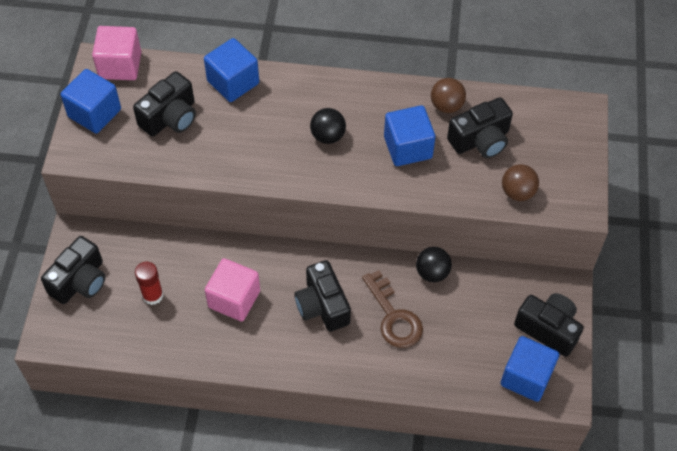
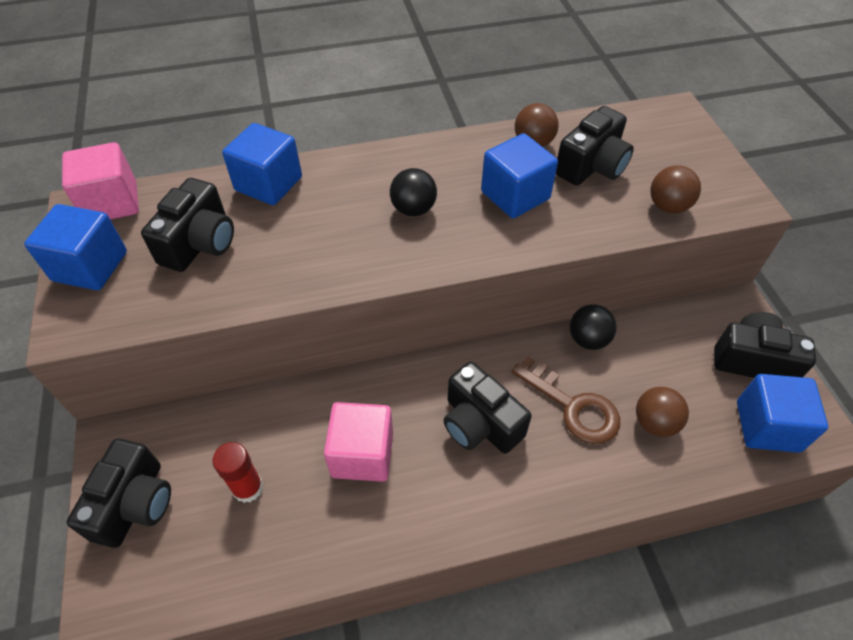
camera: 20 degrees left, 5 degrees down
(446, 347) = (654, 423): none -> brown ball

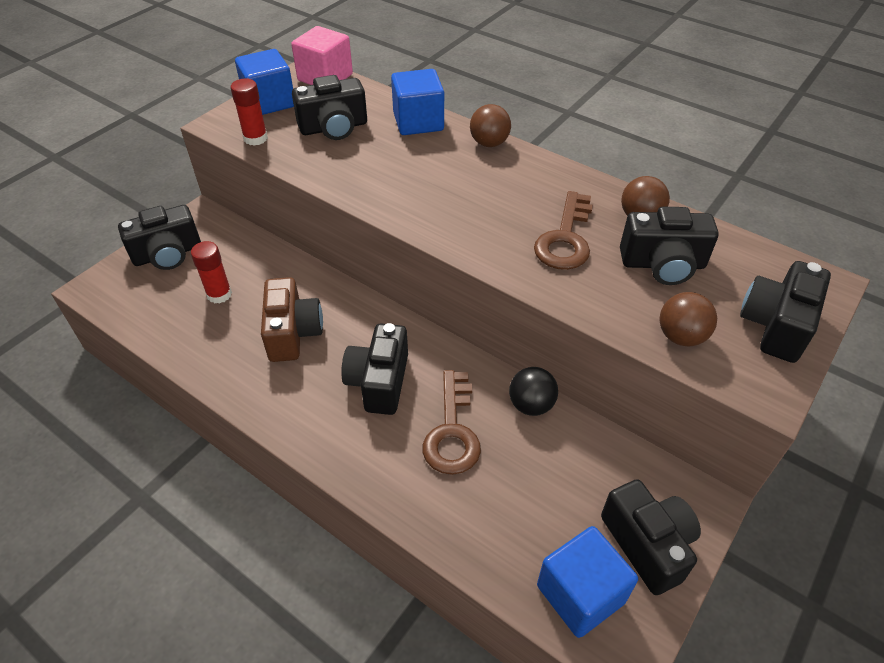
camera: 50 degrees right, 5 degrees down
(136, 311) = (255, 138): none -> red glue stick
(362, 454) = (293, 333): pink cube -> brown camera
(413, 209) = (480, 196): black ball -> none
(515, 195) = (565, 239): blue cube -> brown key
(654, 423) = (493, 498): brown ball -> brown ball (489, 143)
(695, 157) = (776, 325): none -> black camera

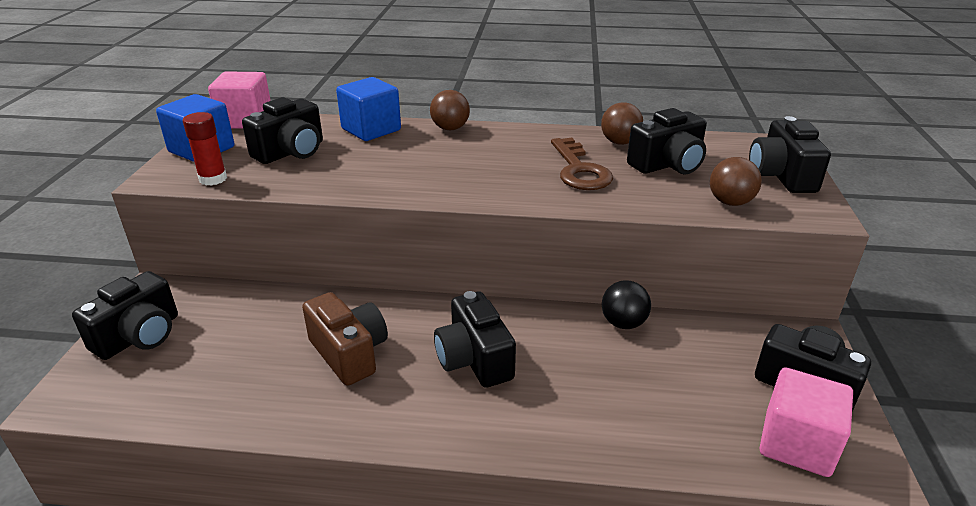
camera: 30 degrees left, 15 degrees down
(219, 294) = (235, 350): red glue stick -> none
(452, 431) = (577, 370): brown key -> none
(580, 594) = (797, 443): blue cube -> pink cube

